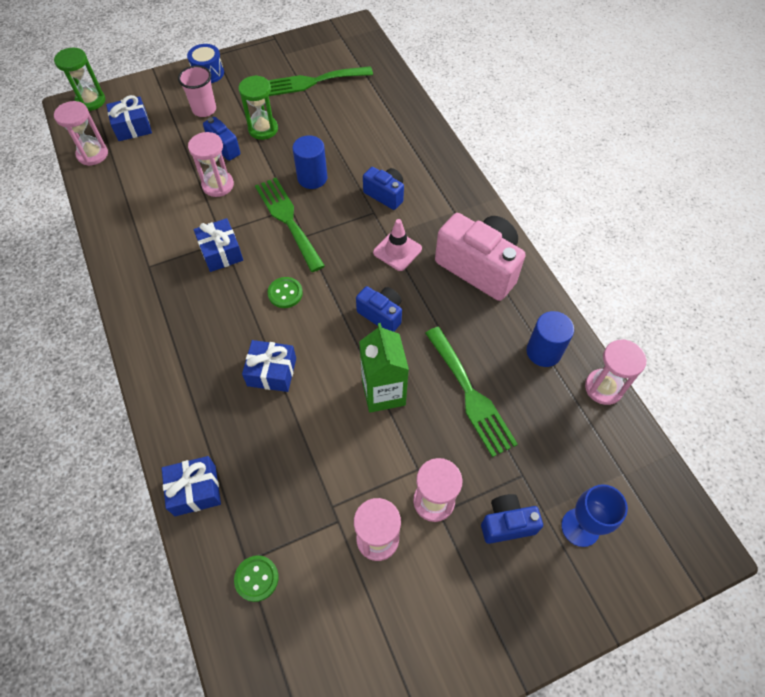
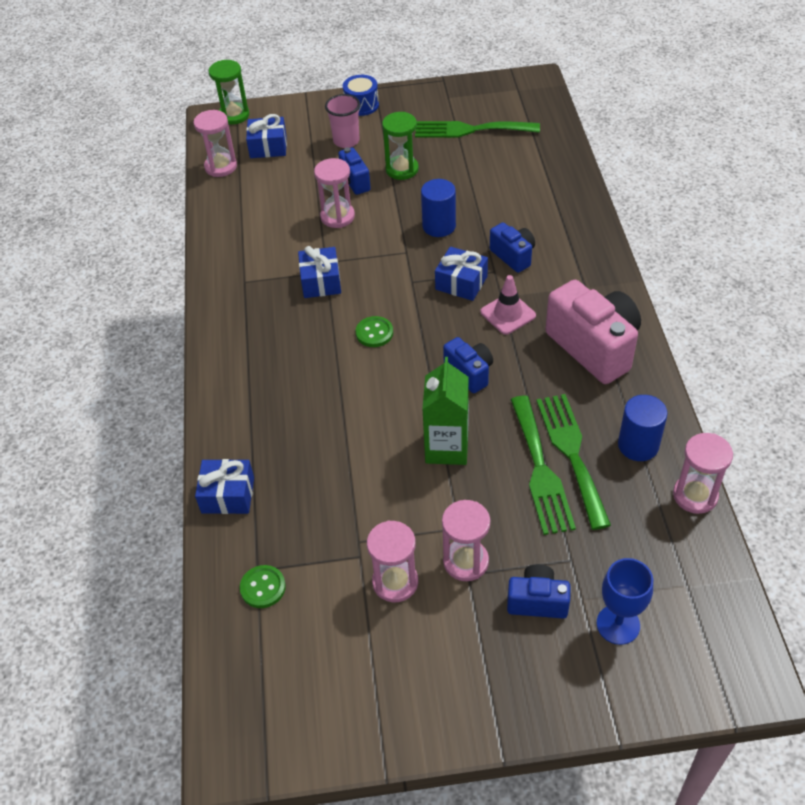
camera: 20 degrees right, 10 degrees down
(272, 372) = (337, 404): blue gift -> blue gift (461, 283)
(288, 220) = (400, 263): green fork -> green fork (571, 453)

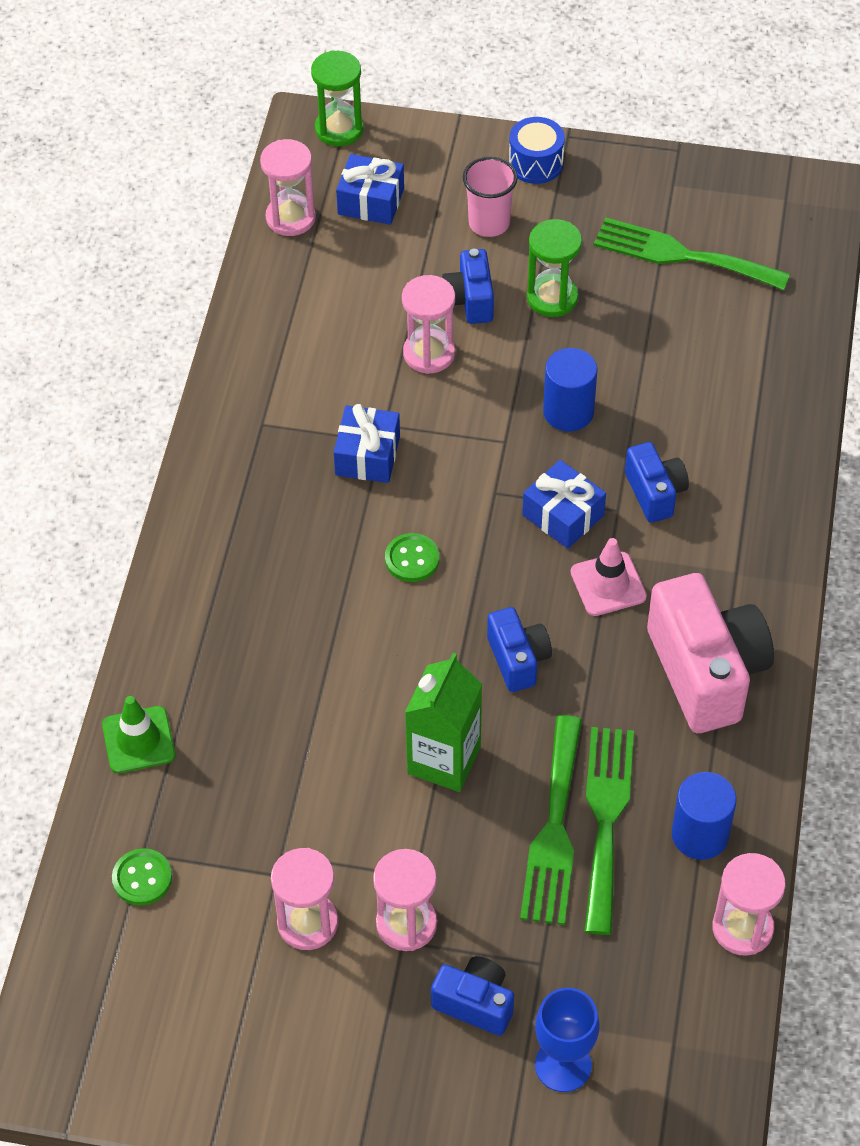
camera: 15 degrees right, 5 degrees up
(228, 495) = (138, 740): blue gift -> green traffic cone

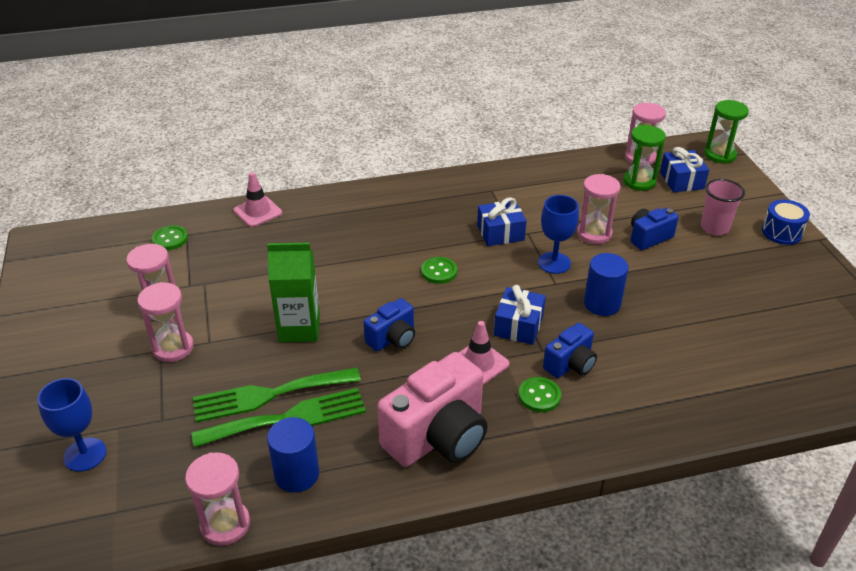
camera: 65 degrees right, 15 degrees down
(138, 740) = (258, 212): green traffic cone -> pink traffic cone
(464, 424) = (554, 263): none -> blue goblet
(475, 1003) = (123, 396): blue camera -> none
(552, 298) = (685, 270): green hourglass -> green hourglass (639, 182)
(682, 255) = (781, 318): green fork -> none
(690, 546) = (539, 396): none -> green button

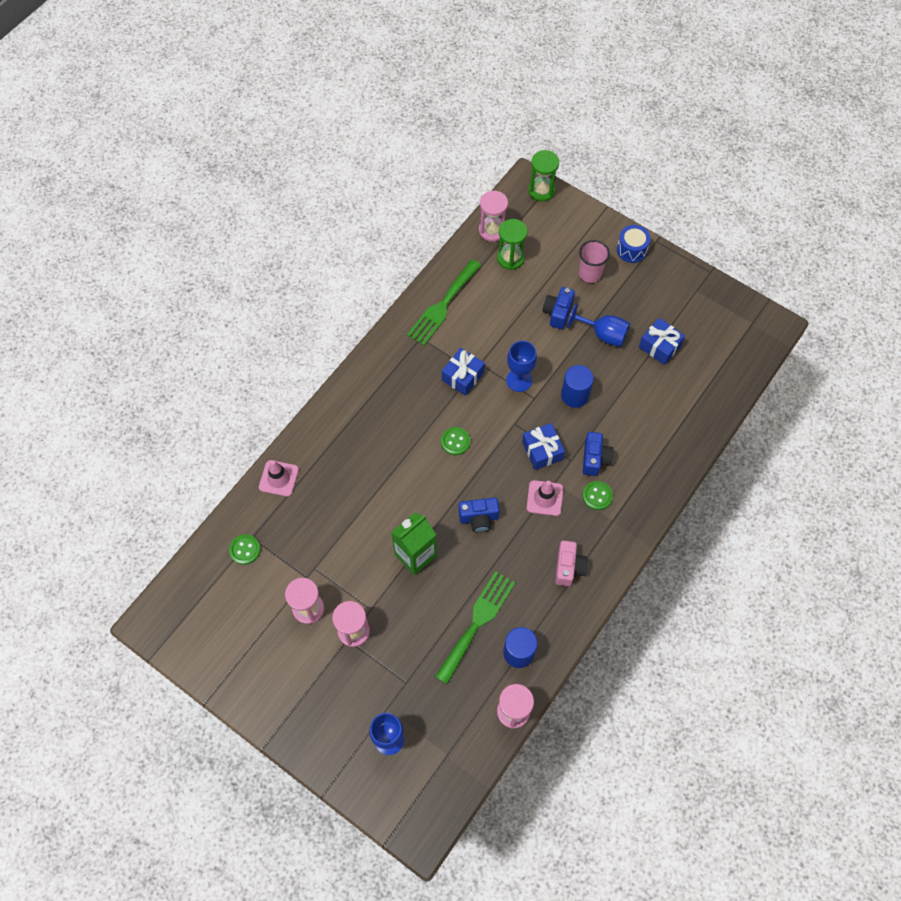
camera: 40 degrees left, 25 degrees up
(269, 395) = (449, 616): green fork -> green fork (443, 305)
(392, 338) = (479, 518): blue camera -> blue camera turned 75 degrees clockwise
(438, 436) = (568, 567): pink camera -> pink camera, size x0.54
(594, 234) = (522, 334): pink hourglass -> none
(681, 180) = (536, 237): blue gift -> blue gift (659, 346)
(684, 276) = (603, 334): none -> blue goblet

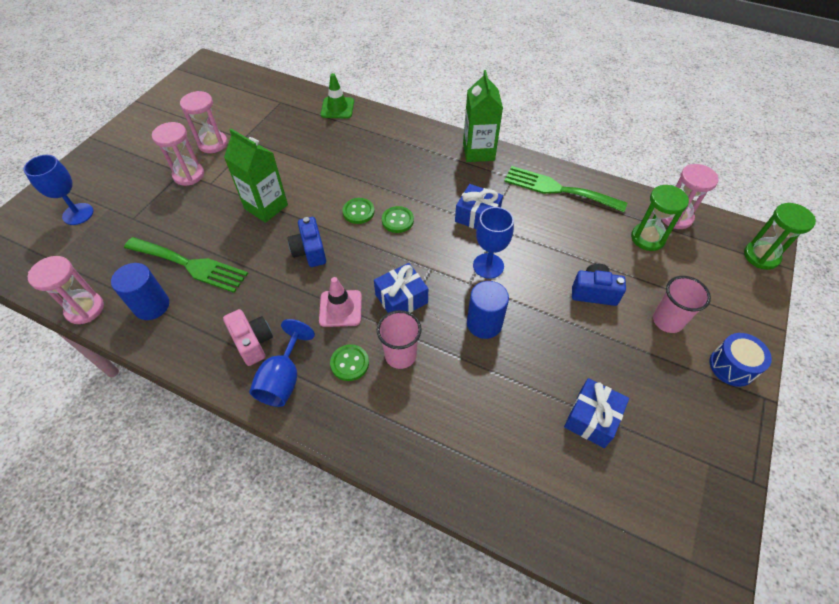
camera: 80 degrees right, 10 degrees down
(245, 550) = (268, 100): green button -> green button (358, 212)
(279, 478) = (337, 108): pink traffic cone -> green traffic cone
(379, 358) = (478, 152): none -> green carton
(568, 567) = (253, 342): pink camera -> pink camera turned 120 degrees counterclockwise
(595, 459) = (400, 355): blue camera -> pink cup
(603, 334) = (583, 346): blue goblet -> blue goblet (283, 379)

